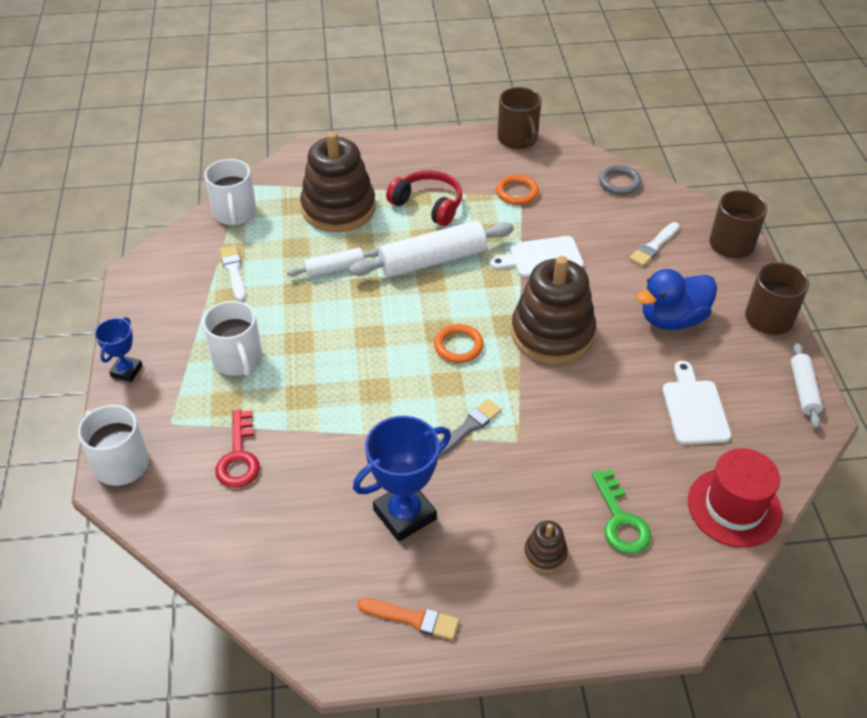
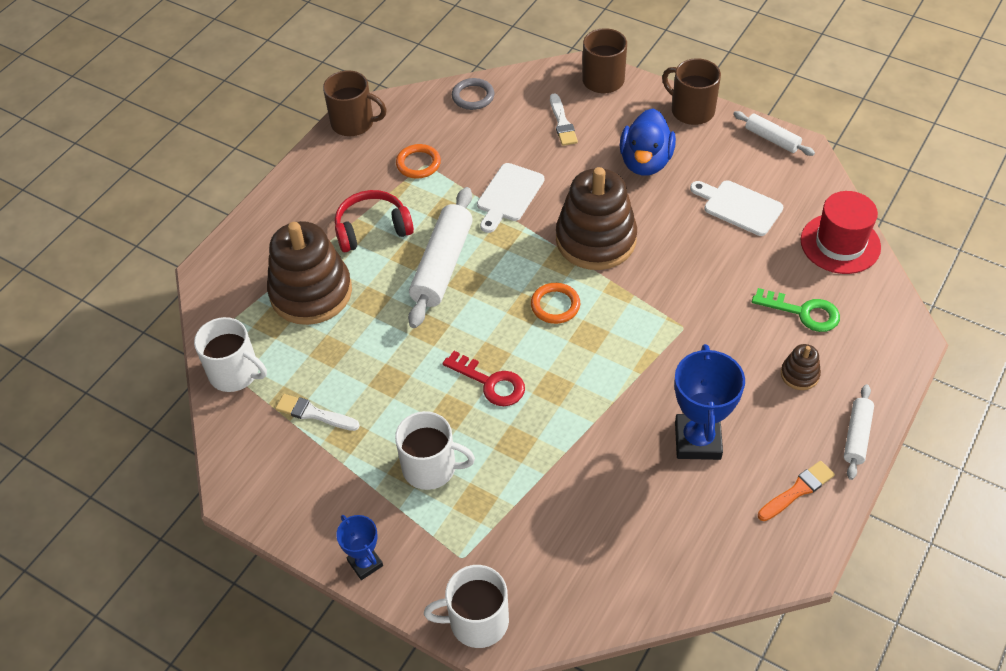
camera: 50 degrees left, 5 degrees up
(239, 456) = (545, 524): red key -> red key (490, 383)
(334, 269) = (386, 337): white rolling pin -> white rolling pin (857, 436)
(468, 428) = (645, 350): grey brush -> none

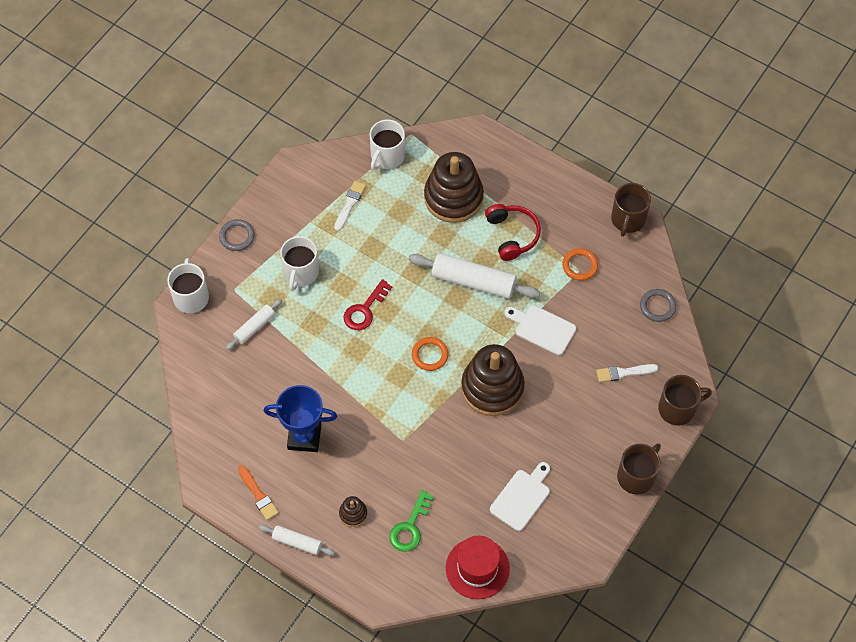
camera: 90 degrees right, 10 degrees up
(365, 563) = (237, 236): blue trophy -> grey ring
(645, 162) = (575, 432): blue duck -> none
(772, 139) = (599, 536): white rolling pin -> white rolling pin (254, 327)

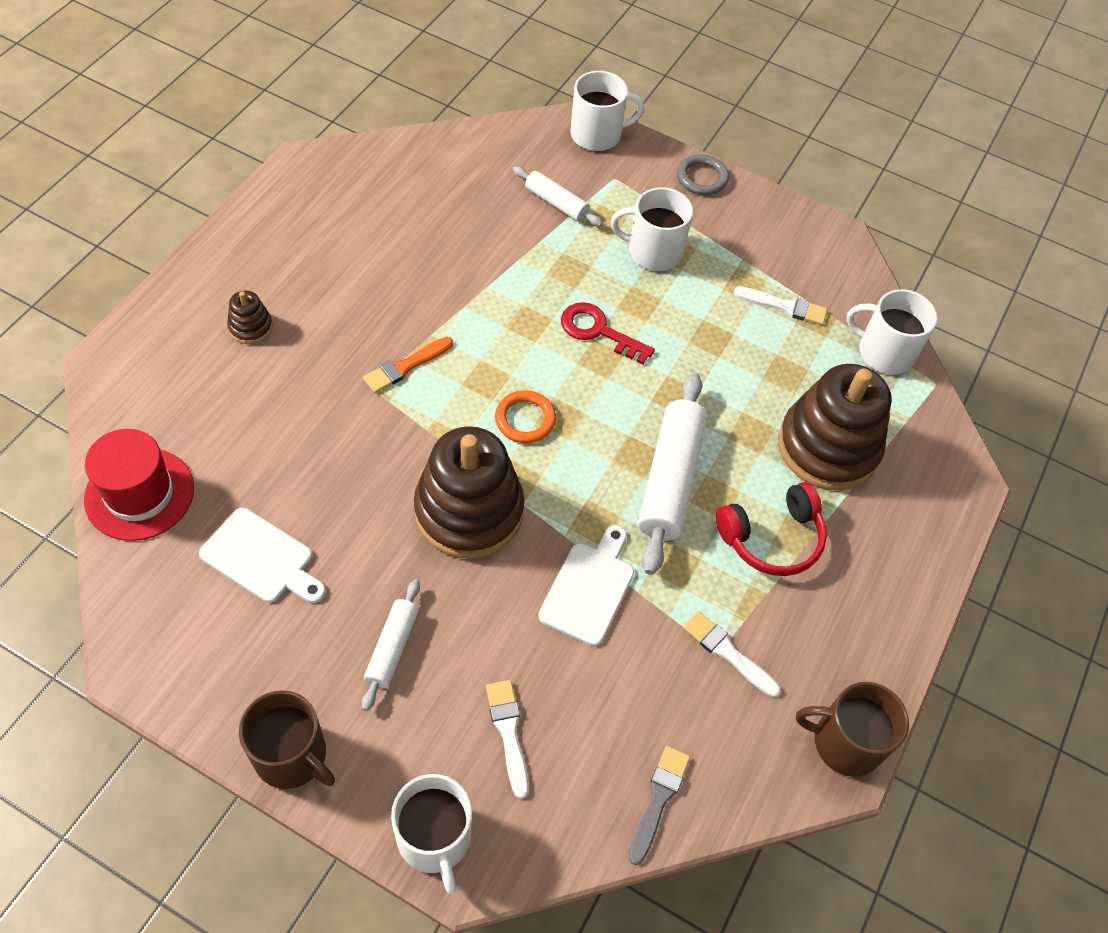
camera: 80 degrees right, 5 degrees down
(258, 495) = (289, 218): orange brush -> orange brush (405, 366)
(297, 542) = (210, 263): white rolling pin -> white rolling pin (392, 648)
(304, 437) = (379, 265): blue trophy -> none
(410, 527) = (222, 400): green key -> none
(580, 265) = (728, 652): orange ring -> white brush
(657, 306) = (658, 799): grey ring -> grey brush
(677, 408) = (434, 838): brown mug -> white mug

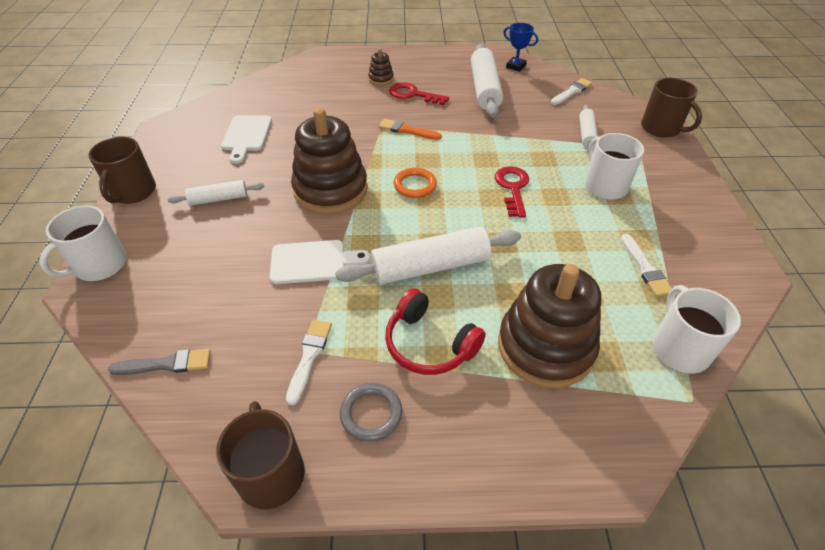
camera: 65 degrees right, 10 degrees down
(139, 494) = (258, 90): red hat -> none
(326, 314) = (413, 94): none -> red key
(357, 168) = (516, 66): none -> blue trophy
(381, 233) = (484, 89): none -> white rolling pin
(508, 732) = (185, 267): white brush -> white brush (572, 91)
(597, 134) = (661, 128): white mug -> brown mug
(702, 178) = (697, 183): grey ring -> grey ring (371, 413)

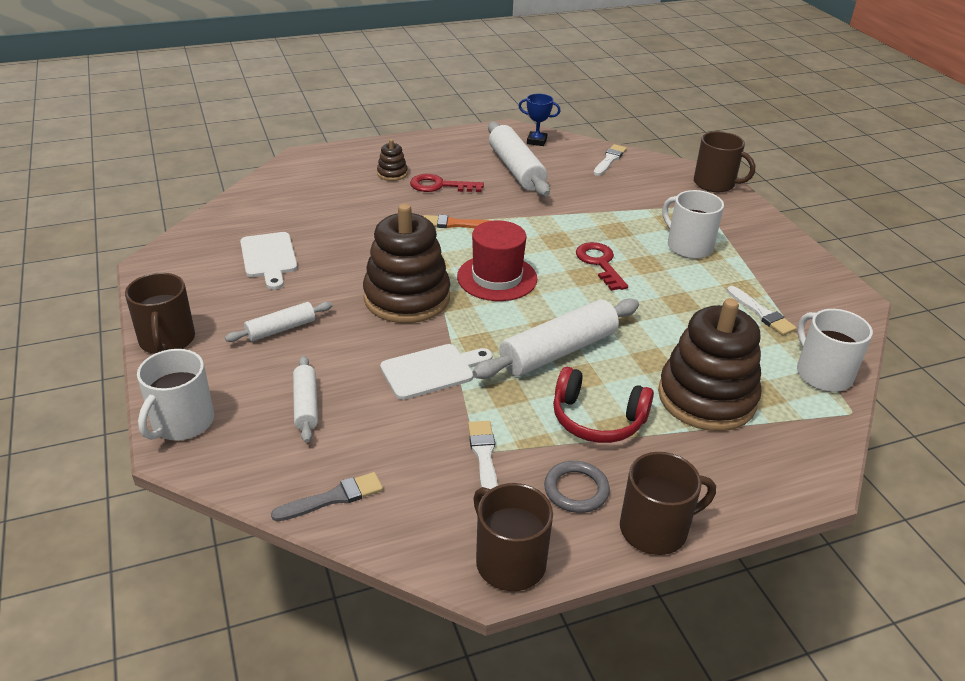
camera: 20 degrees left, 10 degrees down
(415, 185) = (497, 278): orange ring -> red hat
(422, 479) = (655, 529): none -> brown mug
(586, 134) = (646, 200): white rolling pin -> white rolling pin (306, 405)

